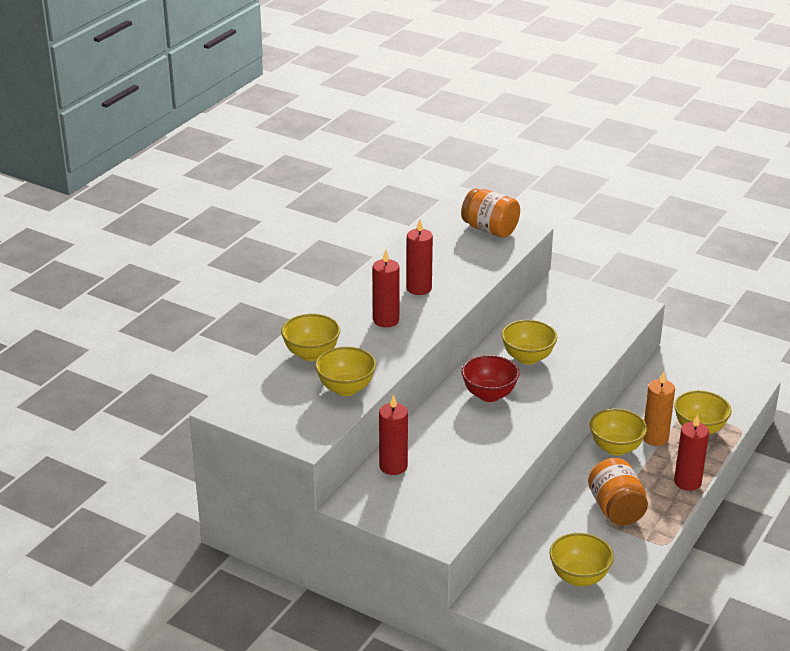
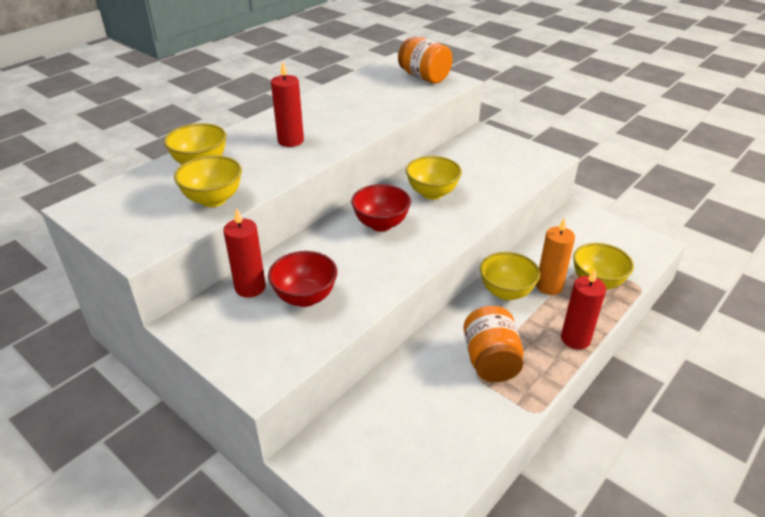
camera: 10 degrees right, 5 degrees up
(419, 288) = (336, 117): red candle -> none
(447, 469) = (305, 297): none -> red bowl
(579, 577) = (427, 442): yellow bowl -> none

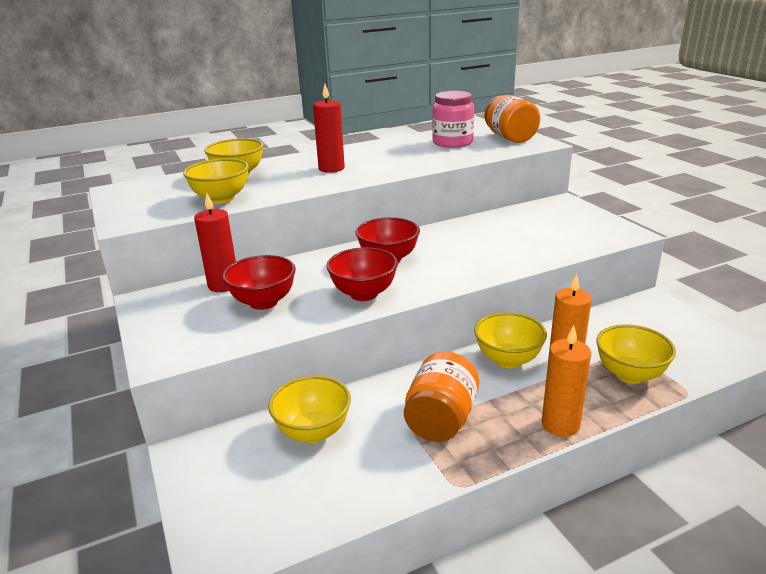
camera: 25 degrees right, 10 degrees down
(378, 90) = (452, 143): none -> pink jar
(388, 267) = (364, 294): none -> red bowl
(432, 193) = (463, 243): yellow bowl -> yellow bowl (313, 432)
(575, 339) = (560, 424): red candle -> orange candle

